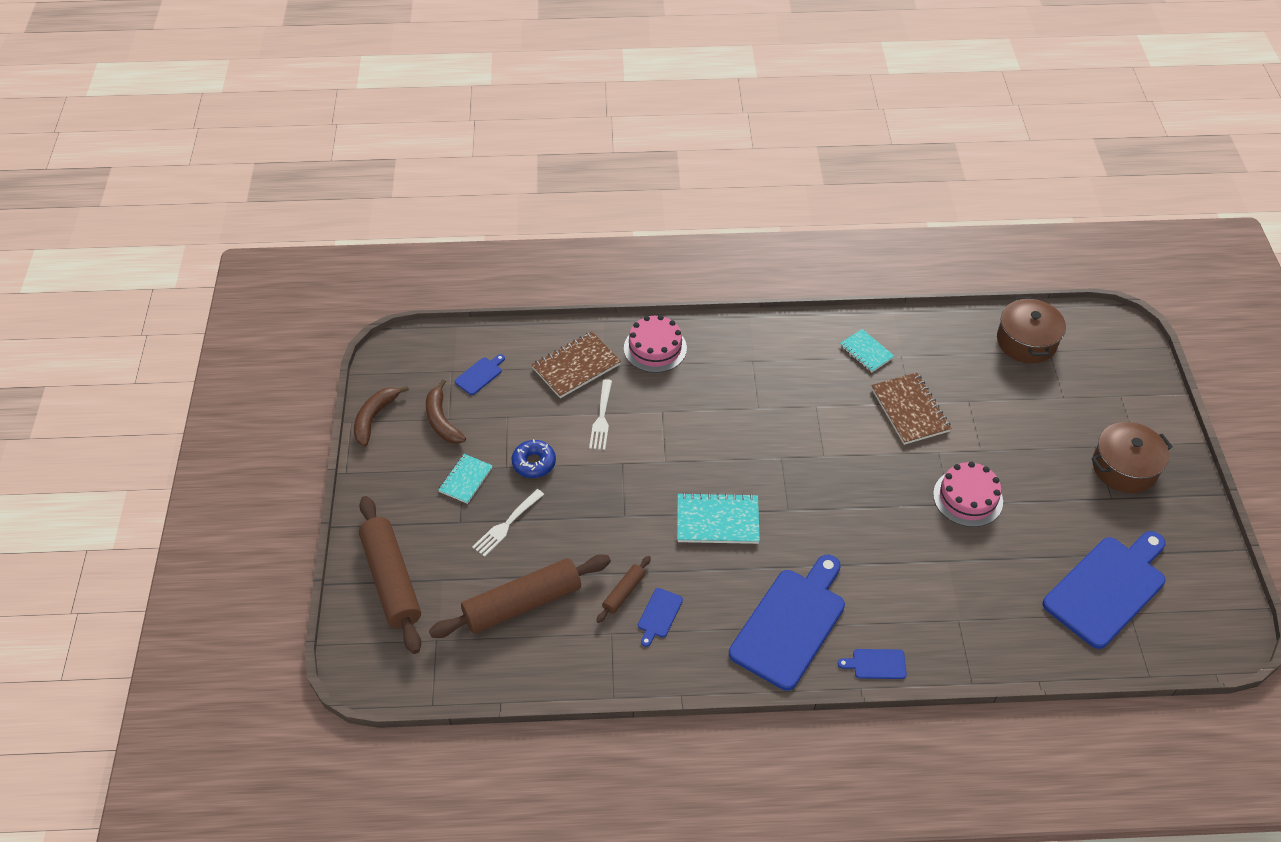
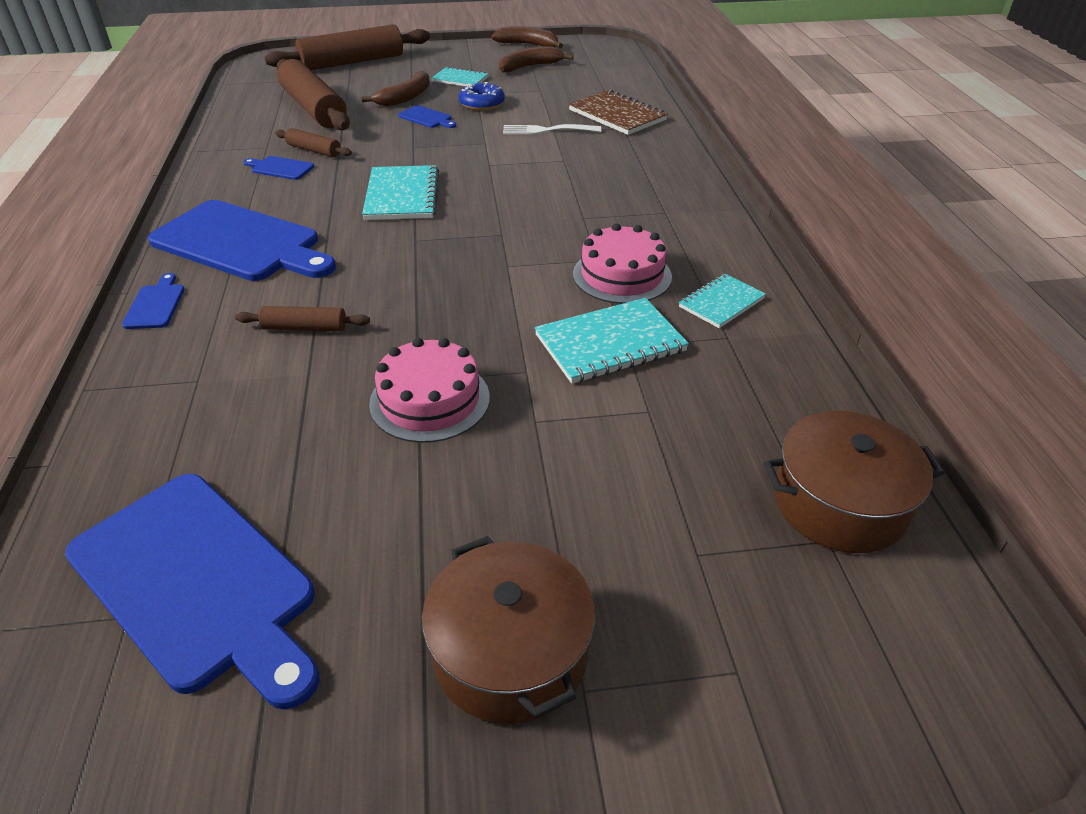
camera: 85 degrees right, 10 degrees down
(480, 375) = (591, 77): blue cutting board -> blue cutting board (426, 118)
(506, 525) = (406, 97): white fork -> brown banana
(655, 348) = (661, 153): pink cake -> pink cake (622, 275)
(900, 568) = (305, 328): none -> brown rolling pin
(910, 410) = (610, 343): brown notebook -> turquoise notebook

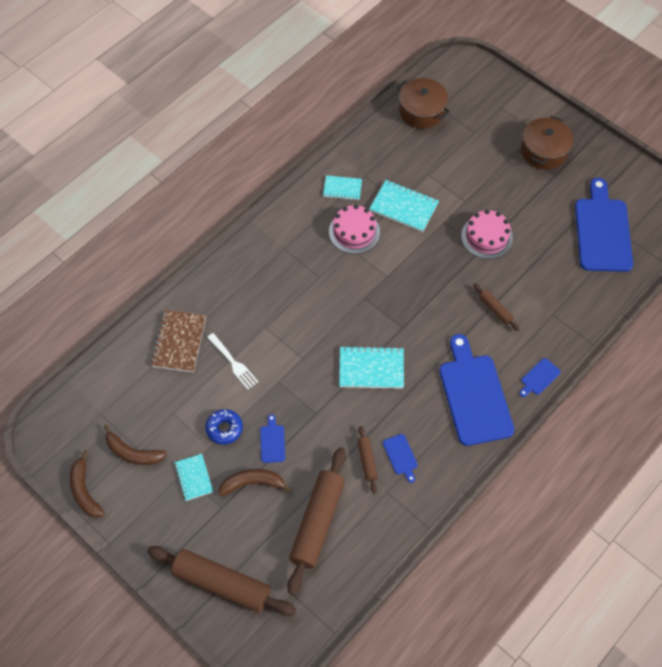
camera: 130 degrees left, 20 degrees up
(402, 196) = (371, 369): turquoise notebook -> turquoise notebook turned 45 degrees clockwise

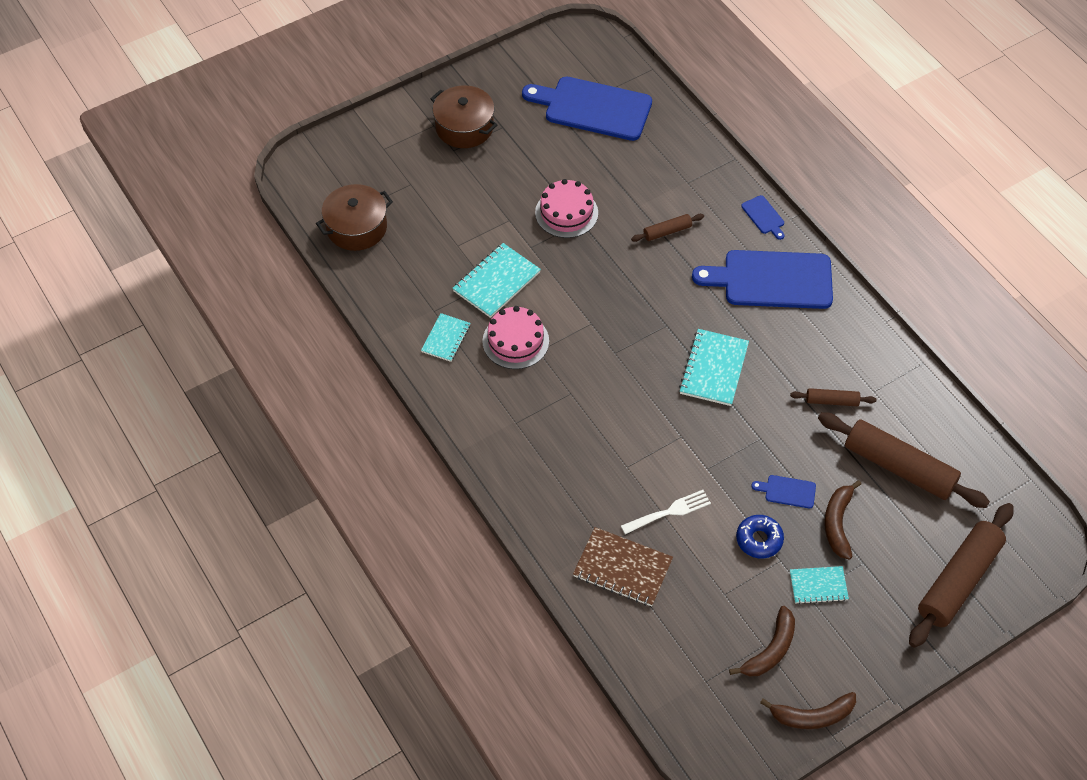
camera: 75 degrees left, 5 degrees down
(400, 456) = (832, 367): blue cutting board -> none

